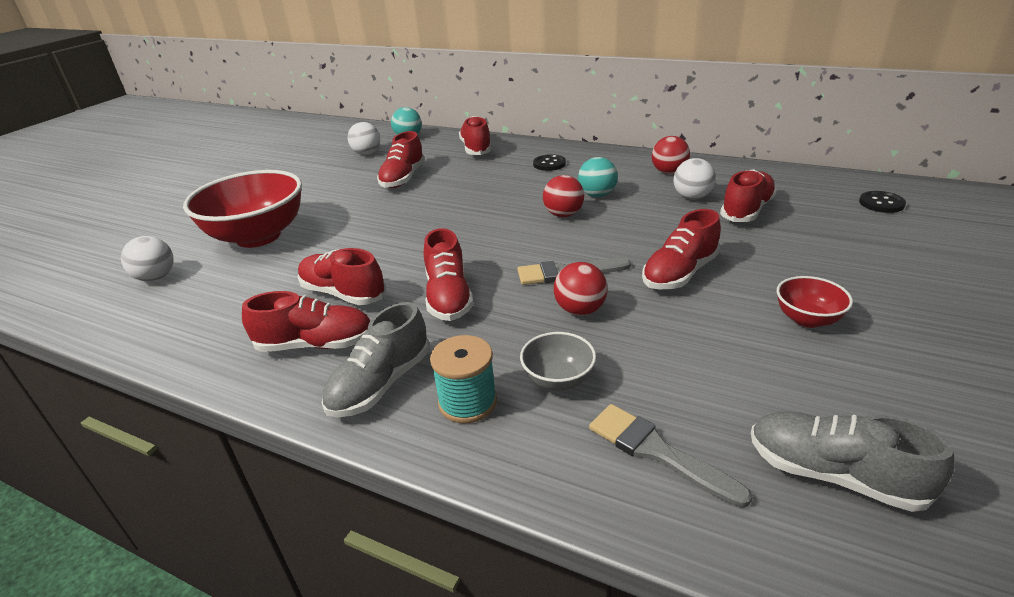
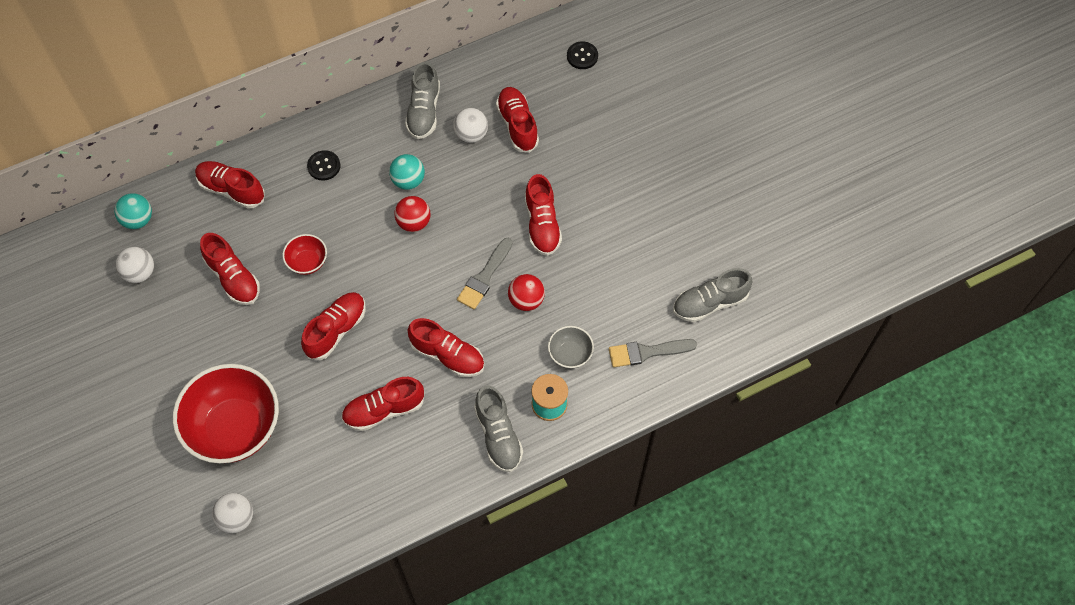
camera: 55 degrees left, 30 degrees up
(316, 344) = (429, 451): red shoe -> red shoe (336, 330)
(669, 172) = (424, 111): red ball -> grey shoe
(807, 319) = (630, 211): red bowl -> red bowl (307, 262)

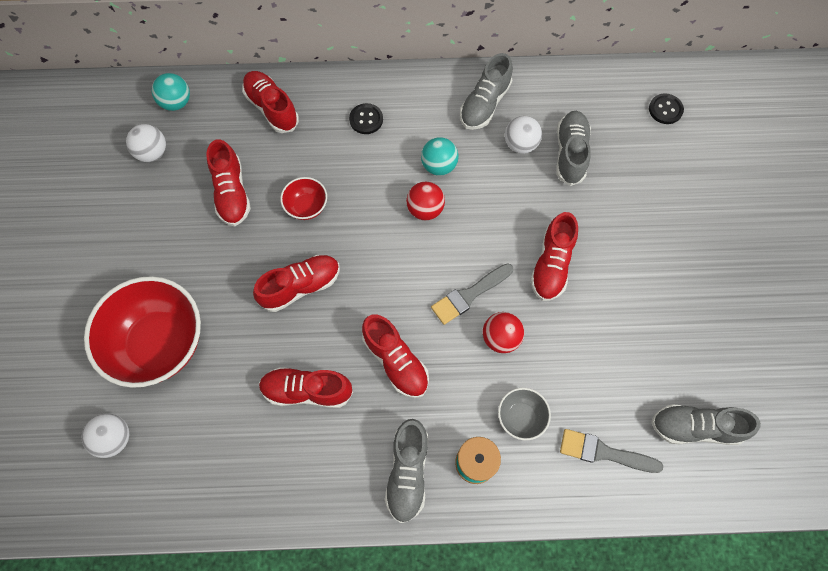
camera: 25 degrees right, 5 degrees up
(517, 125) = (570, 153): red shoe -> grey shoe

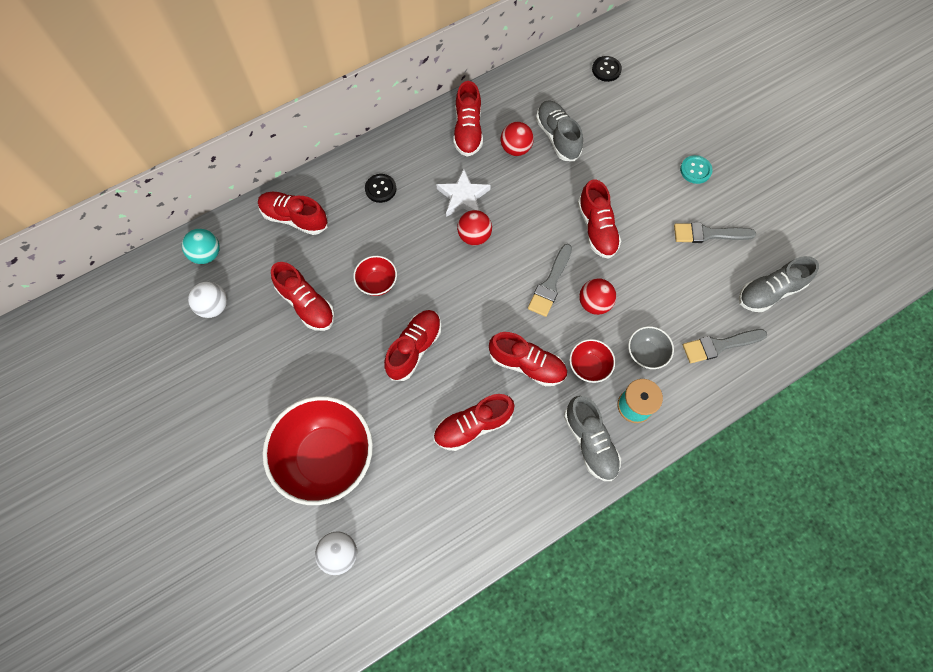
camera: 30 degrees left, 0 degrees up
(439, 166) = (463, 197): turquoise ball -> white star
(455, 397) = (589, 366): none -> red bowl
(484, 104) = (468, 130): grey shoe -> red shoe
(520, 144) = (515, 149): white ball -> red ball
(666, 331) = (708, 234): none -> grey brush
(695, 258) = (695, 170): none -> turquoise button

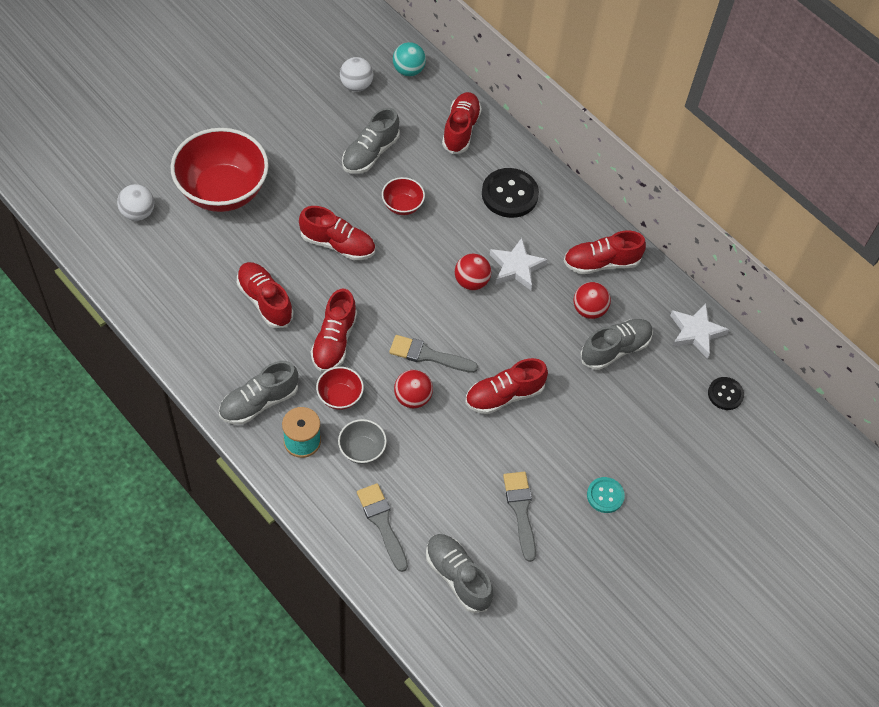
camera: 75 degrees right, 10 degrees down
(306, 304) = (370, 153): red shoe -> grey shoe
(380, 189) = (509, 194): black button -> black button, size x1.73
(546, 77) = (696, 332): none -> white star

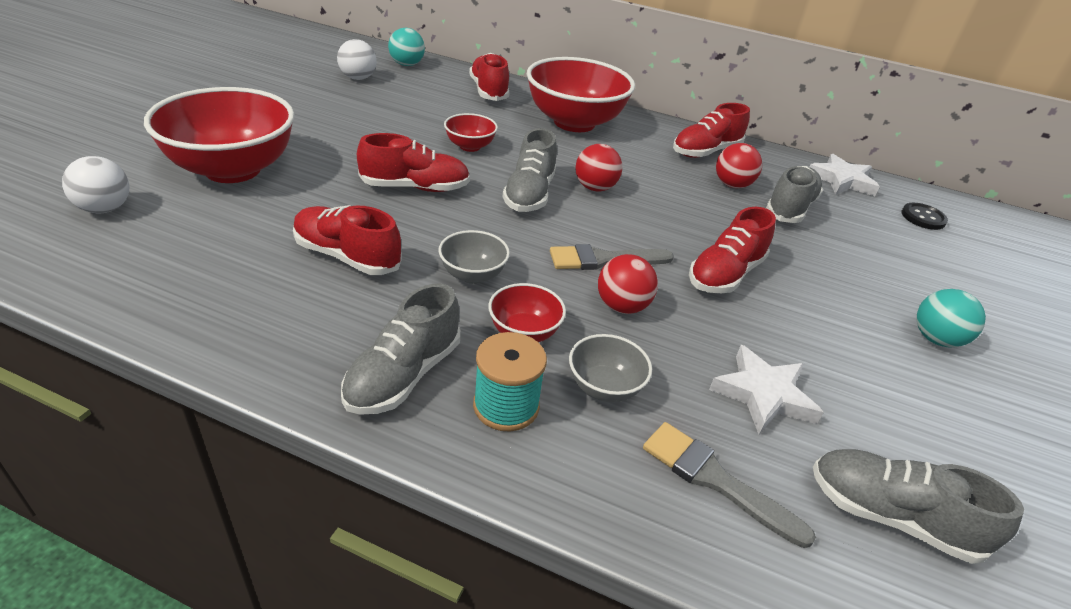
camera: 25 degrees left, 20 degrees down
(334, 341) = (473, 275): red shoe -> grey bowl
(370, 153) = (405, 117): grey shoe -> grey shoe (529, 194)
(509, 194) = (574, 123): black button -> red bowl
(516, 267) = (630, 168): white star -> white star (763, 394)
(520, 510) = (870, 390): grey brush -> none
(605, 495) = (936, 339): turquoise button -> turquoise ball

